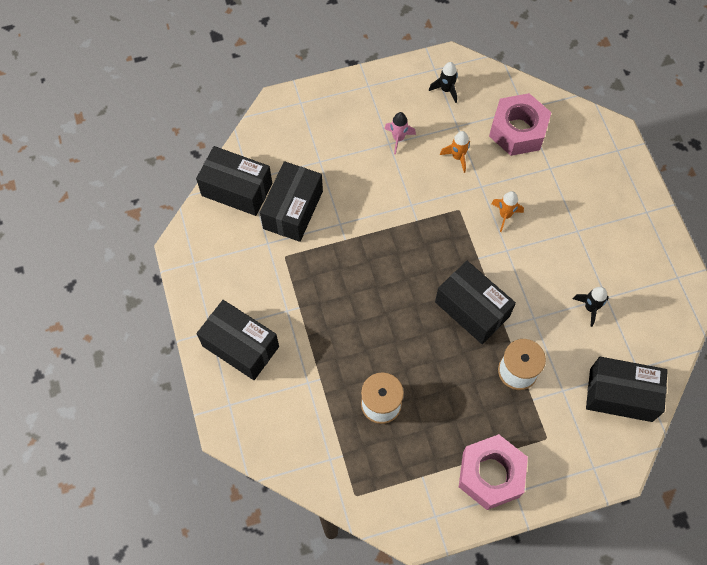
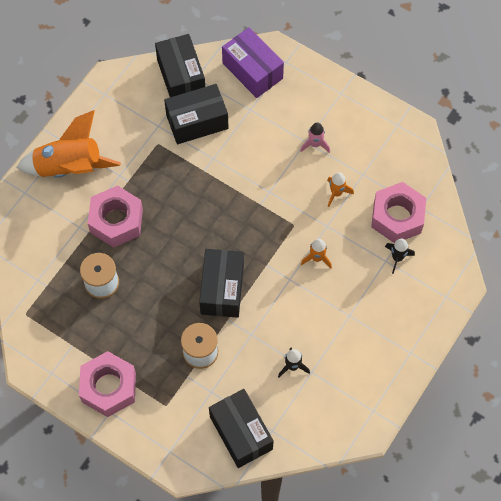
camera: 50 degrees right, 0 degrees up
(240, 346) = (70, 167): black box -> orange rocket
(285, 132) = (252, 71): none -> purple box
(330, 346) = (116, 221): none -> pink nut
(446, 90) = (386, 145): black rocket -> black rocket (397, 258)

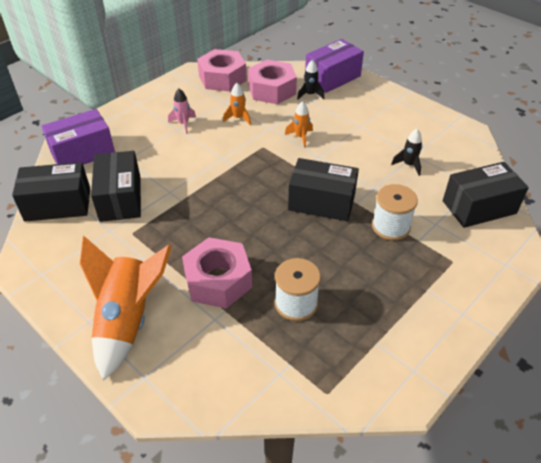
camera: 80 degrees left, 20 degrees down
(109, 387) = (433, 311): pink nut -> pink nut (222, 78)
(438, 278) = (332, 78): none -> purple box

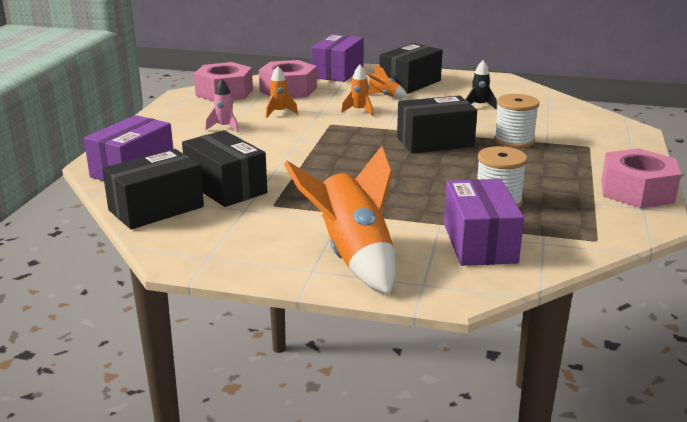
camera: 30 degrees left, 20 degrees down
(218, 280) = (407, 208): pink nut -> pink nut (637, 191)
(230, 349) = (479, 243): none -> purple box
(310, 94) = (331, 85): black rocket -> none
(339, 122) = (383, 95): none -> orange rocket
(479, 207) = (567, 114): black box -> black box (410, 83)

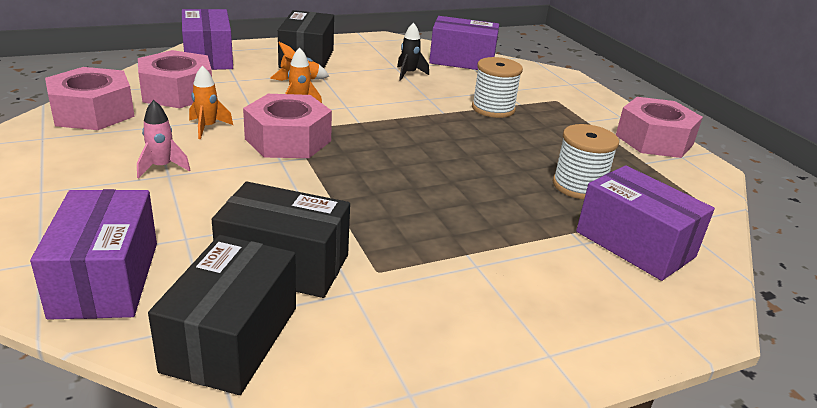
camera: 40 degrees left, 5 degrees up
(320, 129) = (288, 140): none -> pink nut
(353, 257) = (561, 314): orange rocket -> none
(435, 142) = (428, 128): black box -> none
(546, 104) = (462, 61): none -> purple box

